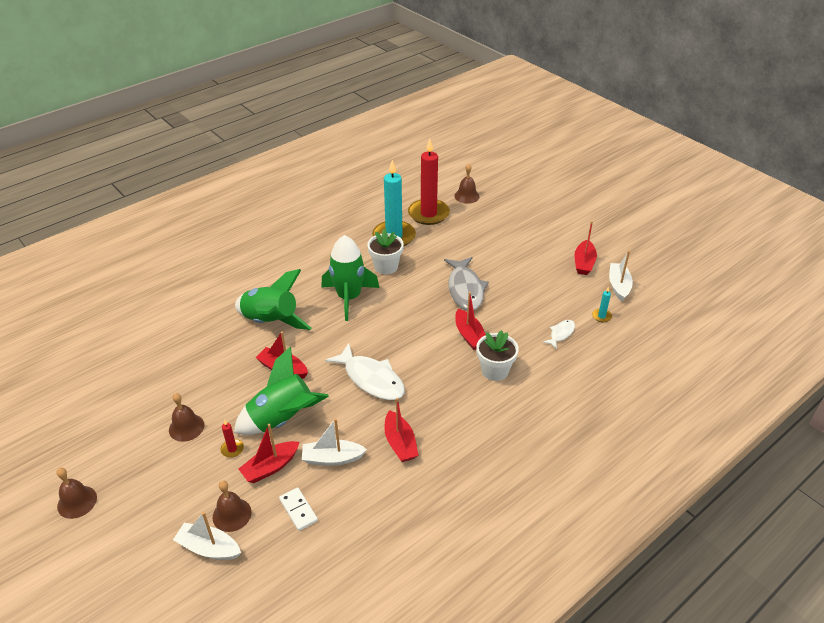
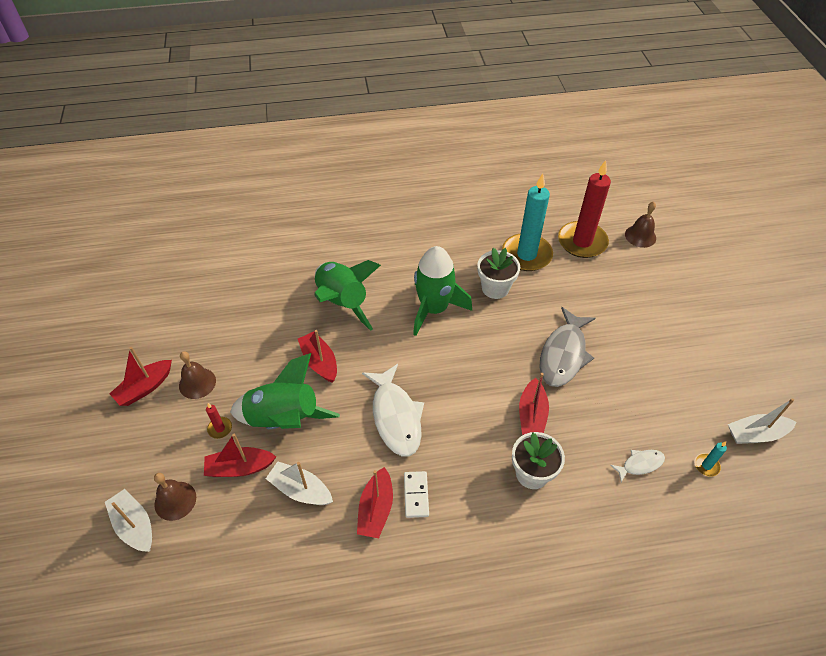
camera: 30 degrees right, 10 degrees up
(77, 502) = (67, 413): brown bell -> none
(298, 510) = (234, 531): white domino -> white domino (416, 495)
(584, 263) = (729, 383): red boat -> red boat (145, 388)
(618, 286) = (756, 434): white boat -> white boat turned 135 degrees counterclockwise

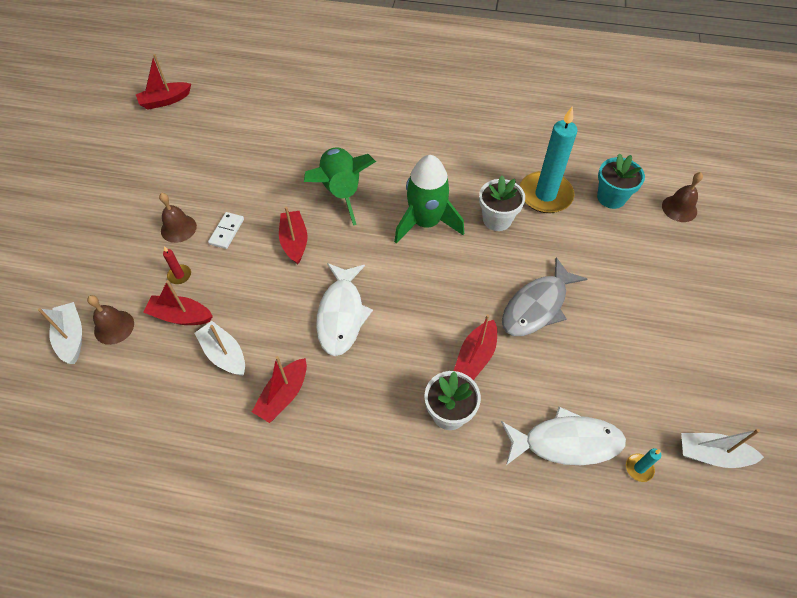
camera: 20 degrees right, 5 degrees up
(145, 388) = (133, 219): red boat -> red boat (165, 101)
(284, 419) = (238, 285): green rocket -> none
(416, 495) = (326, 395): white domino -> white domino (227, 231)
(582, 242) = (611, 197): red candle -> turquoise flower pot
(640, 464) = (566, 442): white fish -> white fish, size x1.98

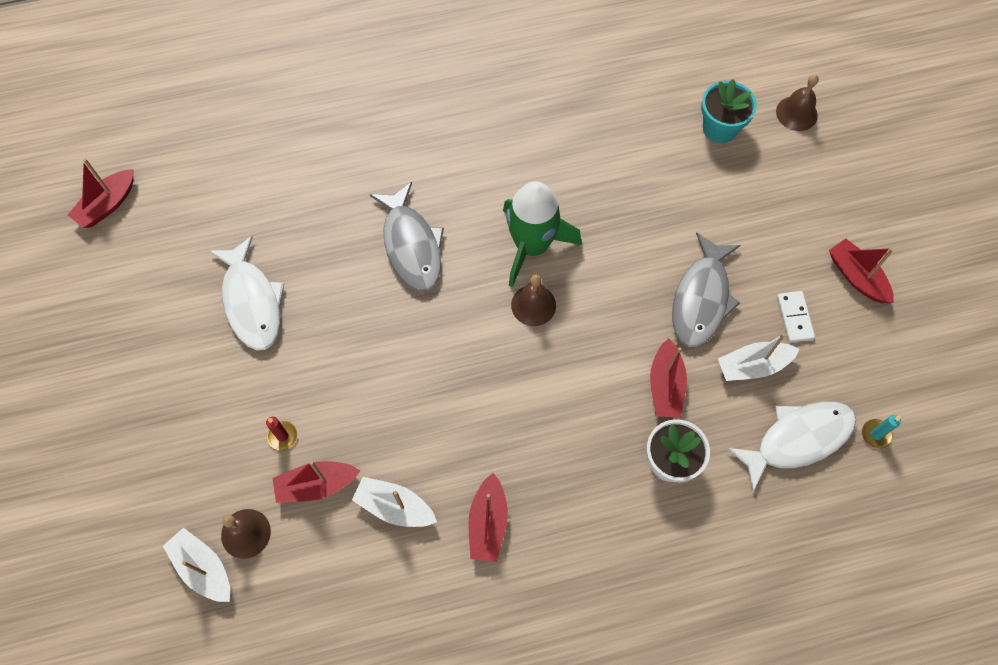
camera: 25 degrees left, 10 degrees up
(178, 228) = (242, 377): brown bell -> brown bell (533, 305)
(227, 231) = (305, 356): white domino -> white domino (794, 317)
(294, 241) = (393, 334): red boat -> red boat (856, 277)
(341, 191) = (411, 245): green rocket -> grey fish
(341, 315) = (498, 402): white fish -> white fish (252, 302)
(497, 219) = (609, 208): white flower pot -> none
(545, 195) = (647, 154): turquoise candle -> none
(712, 454) = (935, 389): white boat -> white boat (753, 366)

